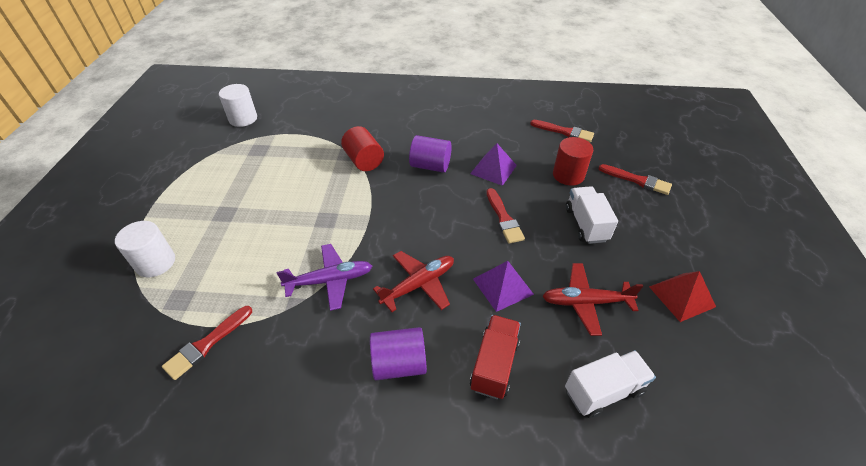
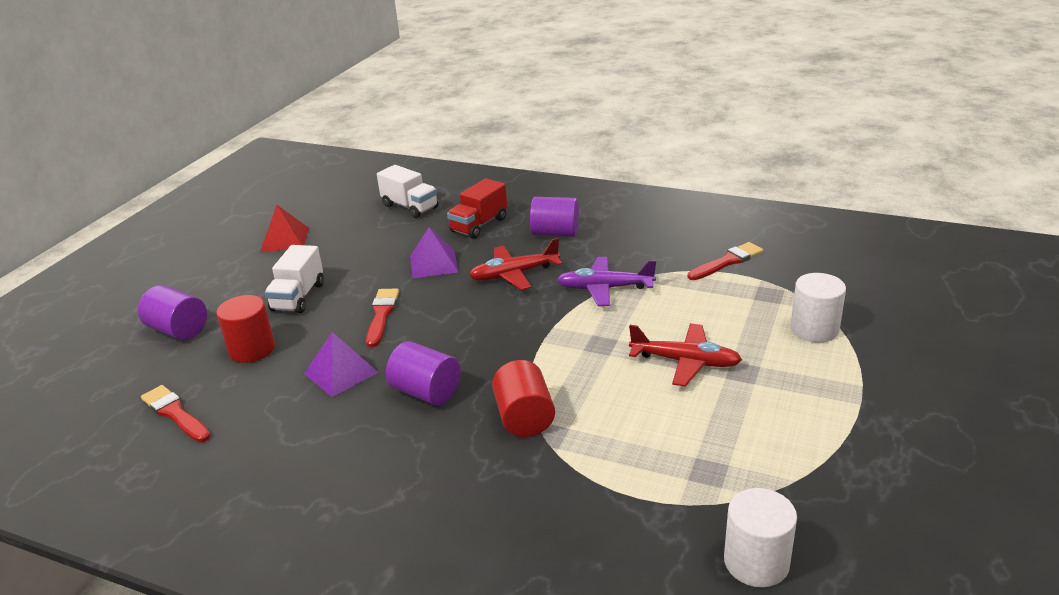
camera: 160 degrees left, 15 degrees down
(585, 302) = (370, 246): red plane -> red plane (685, 362)
(603, 391) = (410, 207): white truck -> white truck turned 135 degrees counterclockwise
(637, 180) = (178, 330): red brush -> purple cylinder

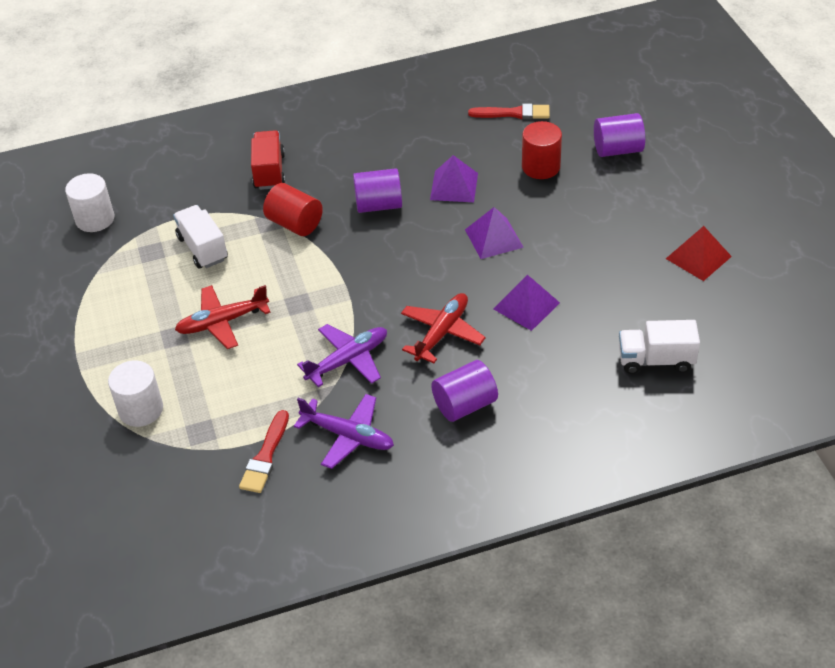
camera: 140 degrees right, 15 degrees up
(298, 297) = (582, 216): white truck -> white truck (202, 248)
(381, 315) = (493, 238): red brush -> purple pyramid
(479, 225) = (552, 374): red truck -> red truck (269, 172)
(654, 249) = (348, 436): none -> purple plane

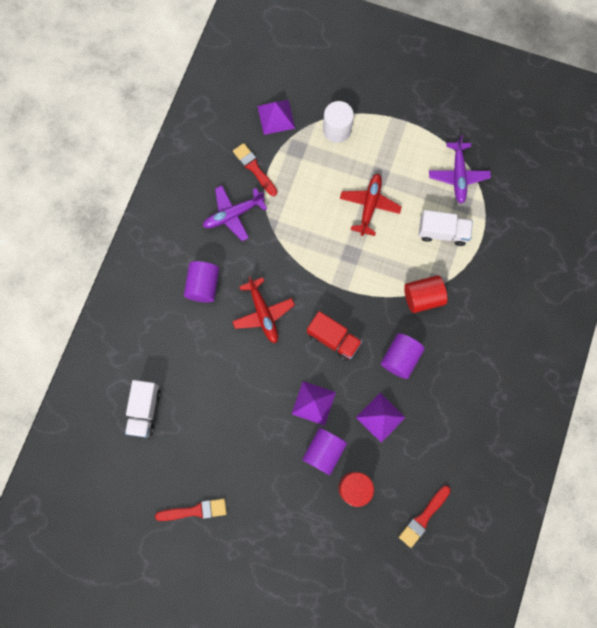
camera: 125 degrees right, 30 degrees up
(95, 219) = (519, 189): white cylinder -> none
(269, 172) = (487, 315): red truck -> red truck (333, 339)
(348, 360) = (285, 250): purple plane -> purple plane (458, 175)
(526, 305) = (244, 375): purple pyramid -> purple pyramid (276, 117)
(617, 149) = (329, 554): purple cylinder -> purple cylinder (324, 451)
(656, 360) = (145, 410): white truck -> white truck turned 150 degrees clockwise
(698, 257) = (195, 510): red pyramid -> red brush

